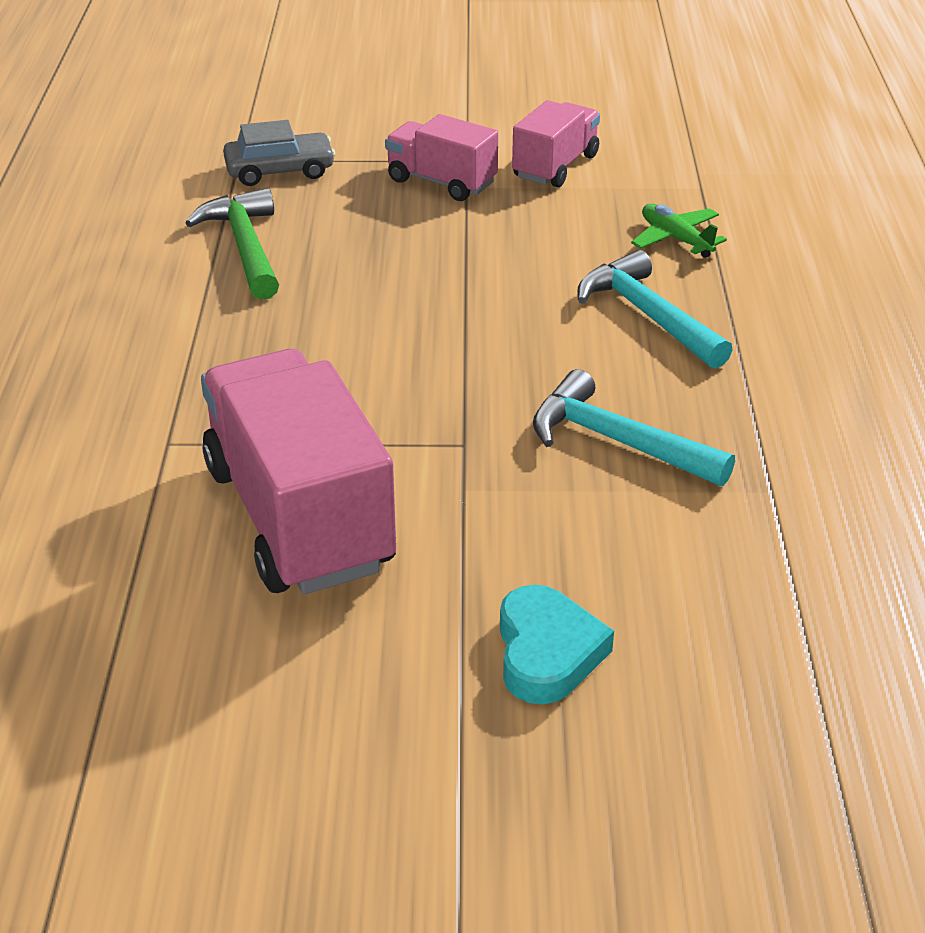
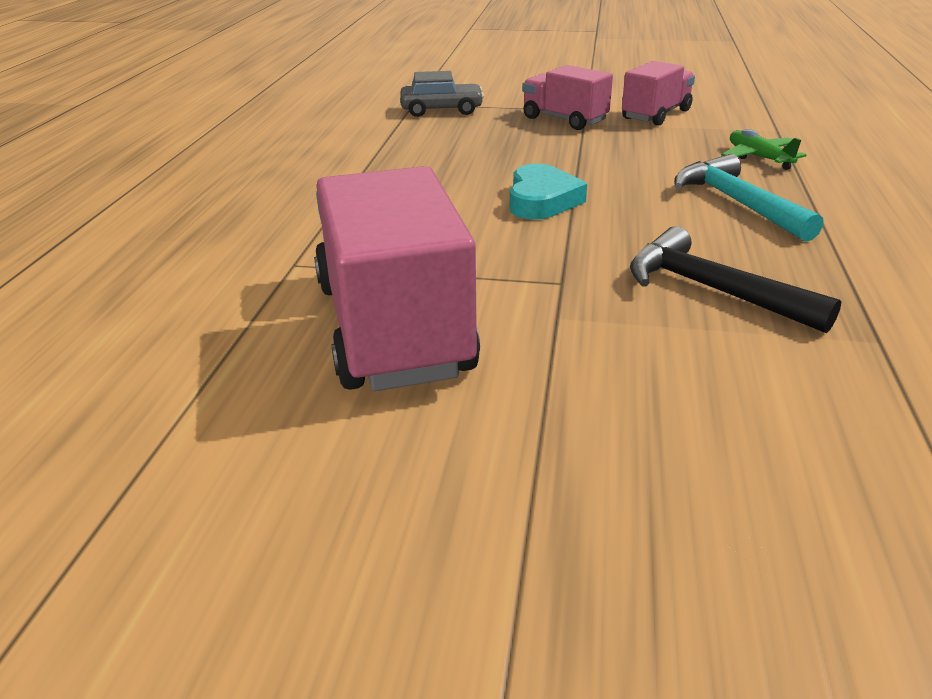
camera: 10 degrees right, 5 degrees down
(246, 247) = (403, 148): green hammer -> none
(547, 652) = (635, 478): turquoise heart -> turquoise heart (542, 200)
(618, 441) = (713, 290): turquoise hammer -> black hammer

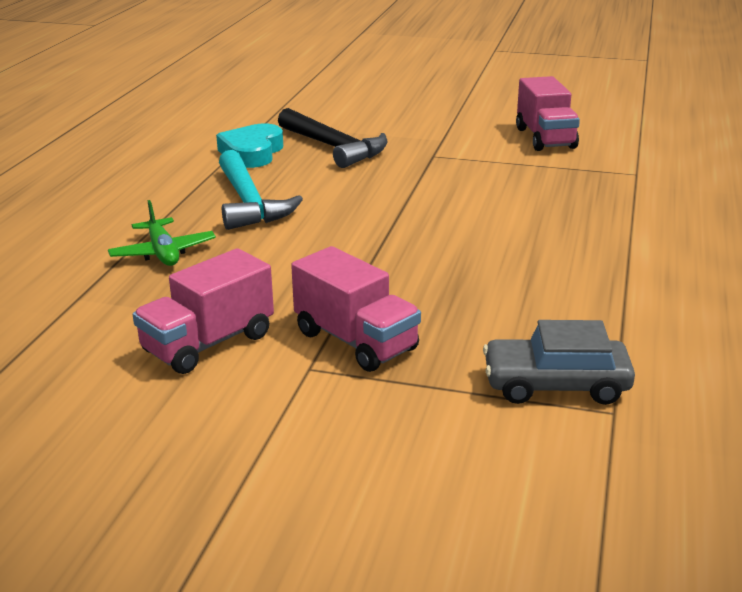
camera: 175 degrees left, 5 degrees down
(392, 327) = (545, 138): pink truck -> pink truck, size x0.54
(542, 200) = (429, 214): turquoise heart -> turquoise heart (252, 153)

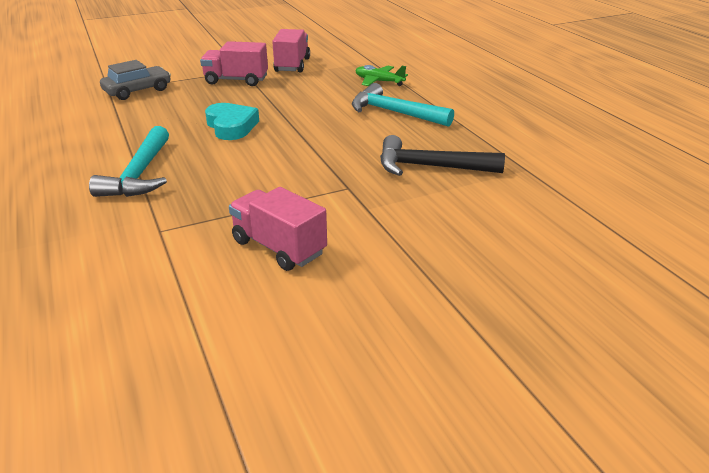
camera: 140 degrees right, 5 degrees up
(252, 153) = (470, 142): turquoise heart -> turquoise heart (231, 126)
(630, 226) = (139, 174): none -> turquoise hammer

